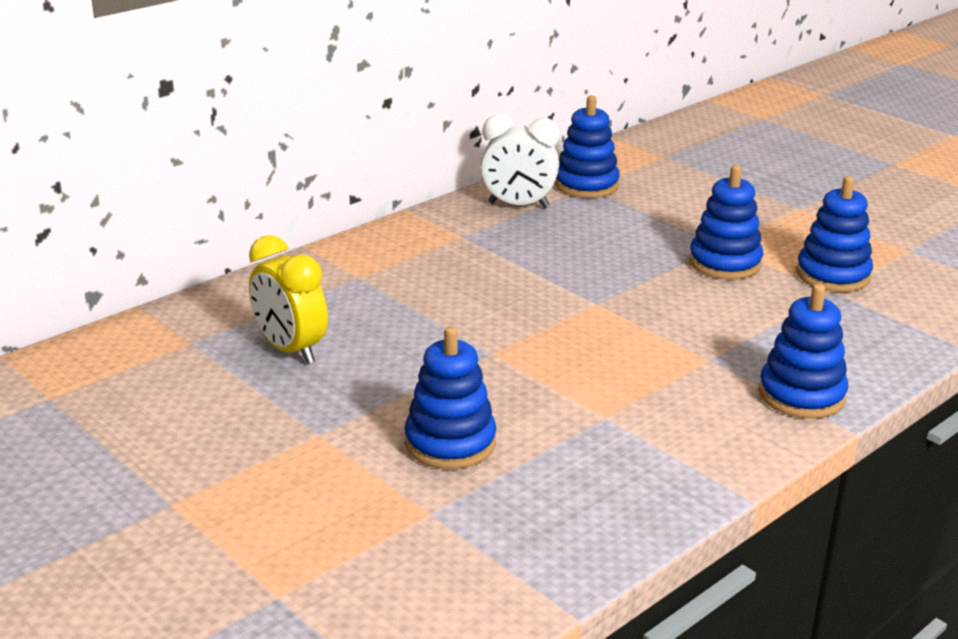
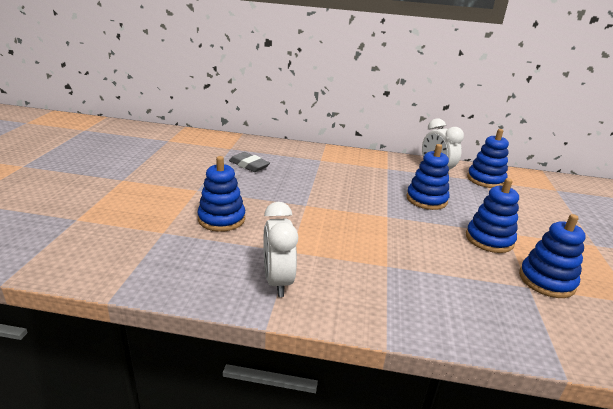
camera: 50 degrees right, 0 degrees up
(290, 350) = (249, 165): yellow clock -> grey eraser
(666, 455) = (277, 281): none -> white clock
(801, 395) = (397, 311): blue stacking toy -> blue stacking toy (426, 199)

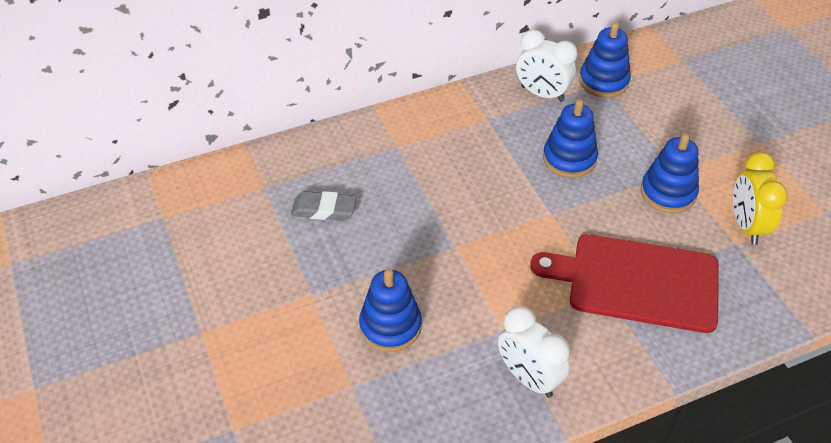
camera: 30 degrees left, 20 degrees up
(418, 271) = (636, 282): none -> red cutting board
(546, 281) = (746, 226): blue stacking toy -> yellow clock

